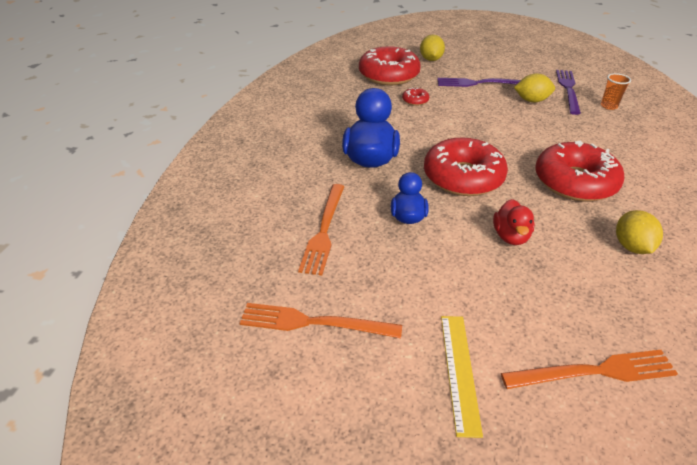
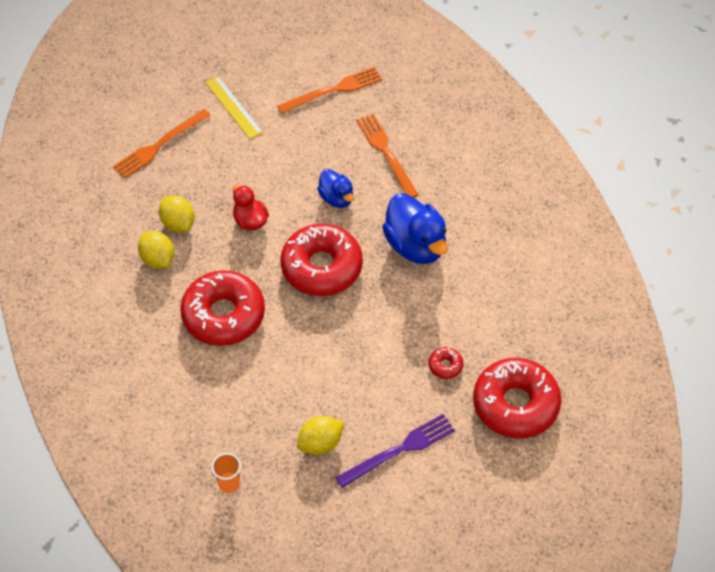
camera: 145 degrees right, 15 degrees up
(431, 59) = (496, 479): yellow lemon -> yellow lemon (178, 223)
(568, 89) = (288, 498): purple fork -> none

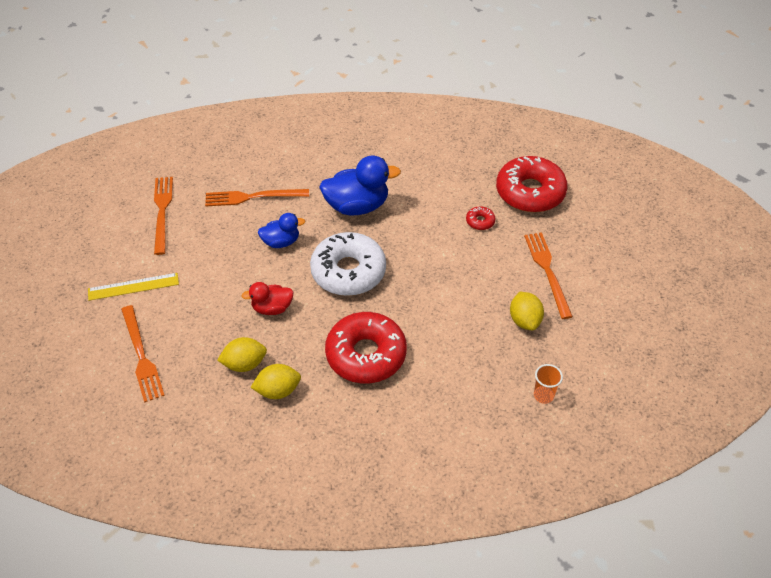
camera: 70 degrees left, 5 degrees down
(321, 267) = (348, 271): red donut -> white donut
(399, 450) = (547, 271): purple fork -> orange fork

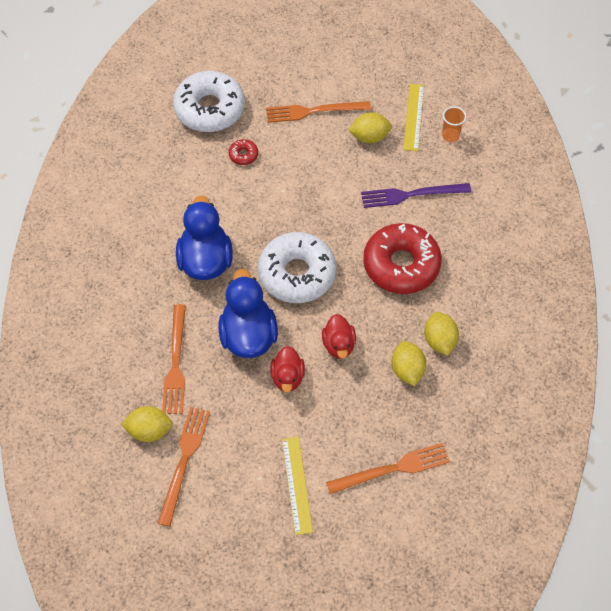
camera: 85 degrees left, 10 degrees up
(162, 211) = (184, 461): orange fork -> orange fork turned 105 degrees clockwise
(191, 188) = (149, 430): none -> yellow lemon
(238, 272) = (287, 377): none -> red duck
(281, 242) = (248, 335): blue duck -> blue duck, size x1.73
(455, 360) = (411, 195): none -> purple fork
(530, 192) = (210, 109): red donut -> white donut
(562, 359) = (414, 117): none -> yellow ruler

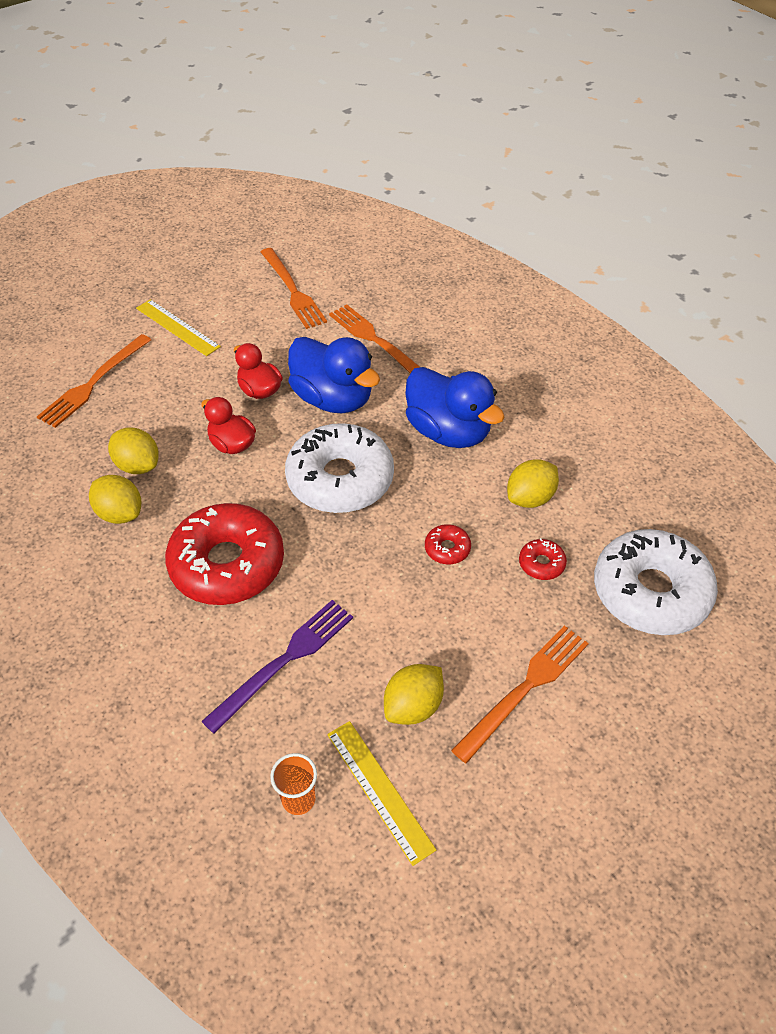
camera: 140 degrees right, 10 degrees down
(149, 430) = (344, 291): yellow lemon -> yellow lemon (530, 498)
(280, 194) = (447, 549): none -> red donut

